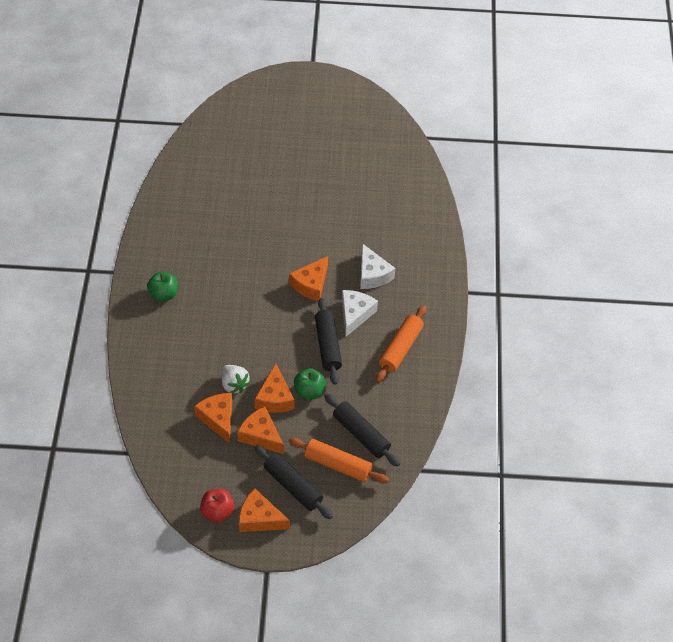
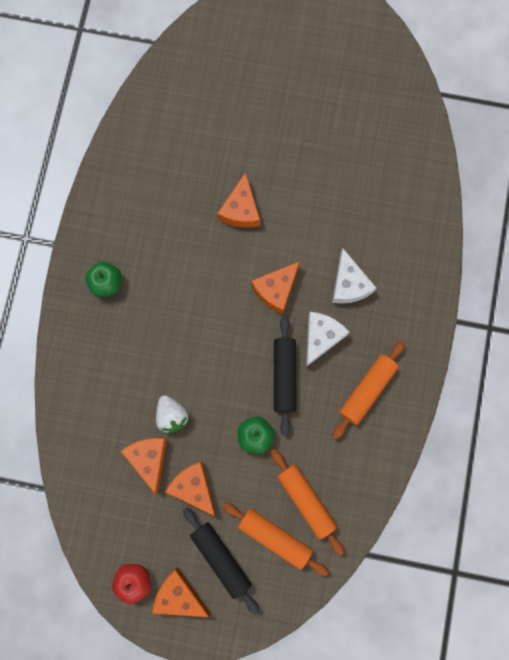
camera: 10 degrees right, 25 degrees up
(275, 398) = (215, 439): orange cheese -> orange cheese (241, 209)
(361, 434) = (306, 500): black rolling pin -> orange rolling pin

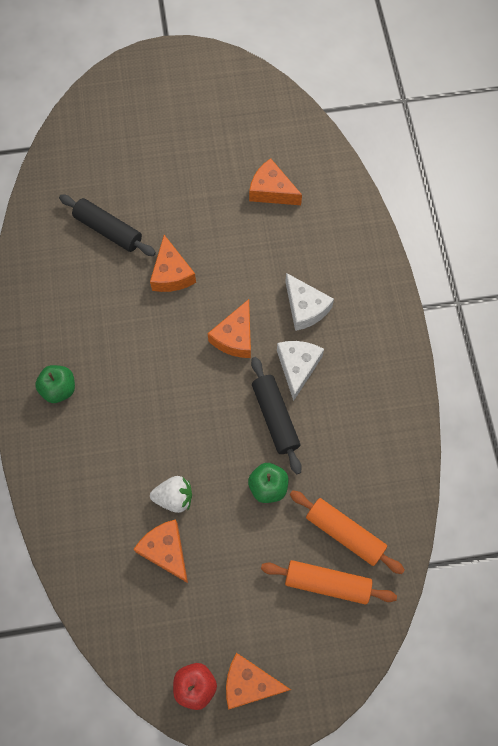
camera: 20 degrees left, 10 degrees down
(172, 416) = (174, 498): white strawberry -> white strawberry turned 45 degrees counterclockwise
(193, 487) = (223, 563): orange cheese -> orange cheese (271, 191)
(221, 558) = (279, 627): black rolling pin -> black rolling pin (108, 230)
(367, 390) = (363, 402): orange rolling pin -> none

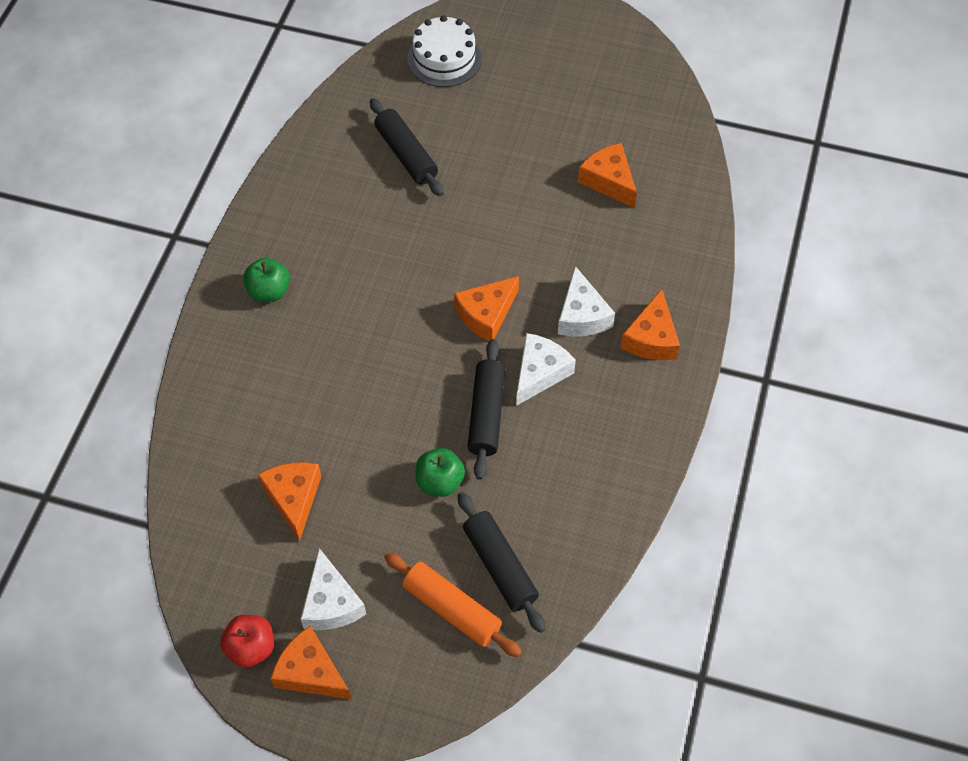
camera: 25 degrees right, 10 degrees down
(97, 138) = (444, 58): none -> white cake
(171, 274) = (451, 223): orange cheese -> orange cheese (651, 338)
(174, 498) = (331, 449): white strawberry -> none
(236, 621) = (331, 603): none -> white cheese
(344, 533) = (500, 566): orange rolling pin -> black rolling pin

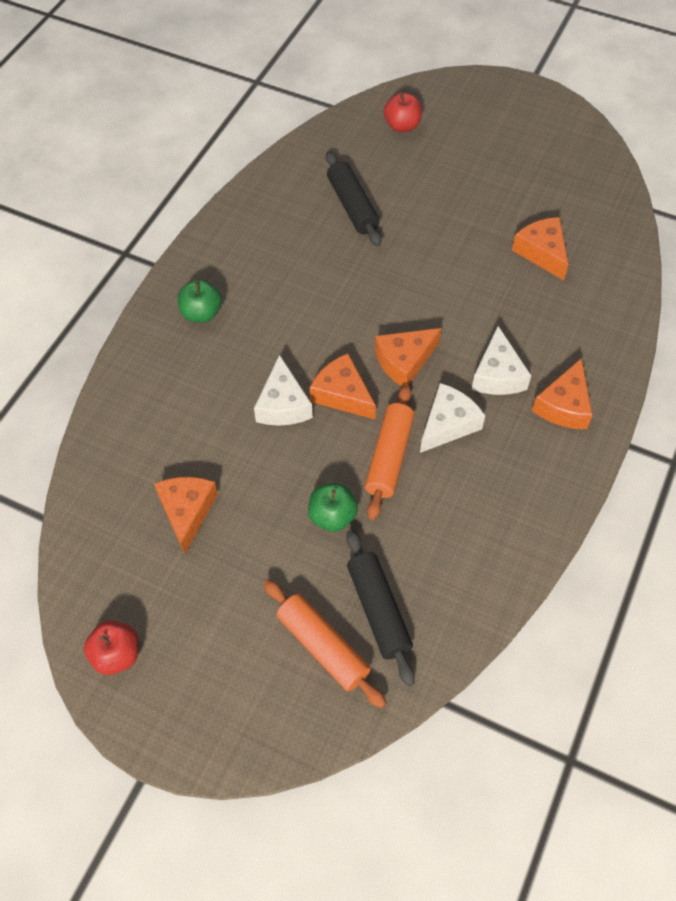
camera: 10 degrees right, 0 degrees up
(310, 672) = (170, 689): orange cheese -> orange cheese (342, 394)
(331, 603) = (204, 621): white cheese -> white cheese (283, 404)
(444, 58) = (402, 126): white cake -> red apple
(486, 414) = (389, 457): black rolling pin -> orange rolling pin

